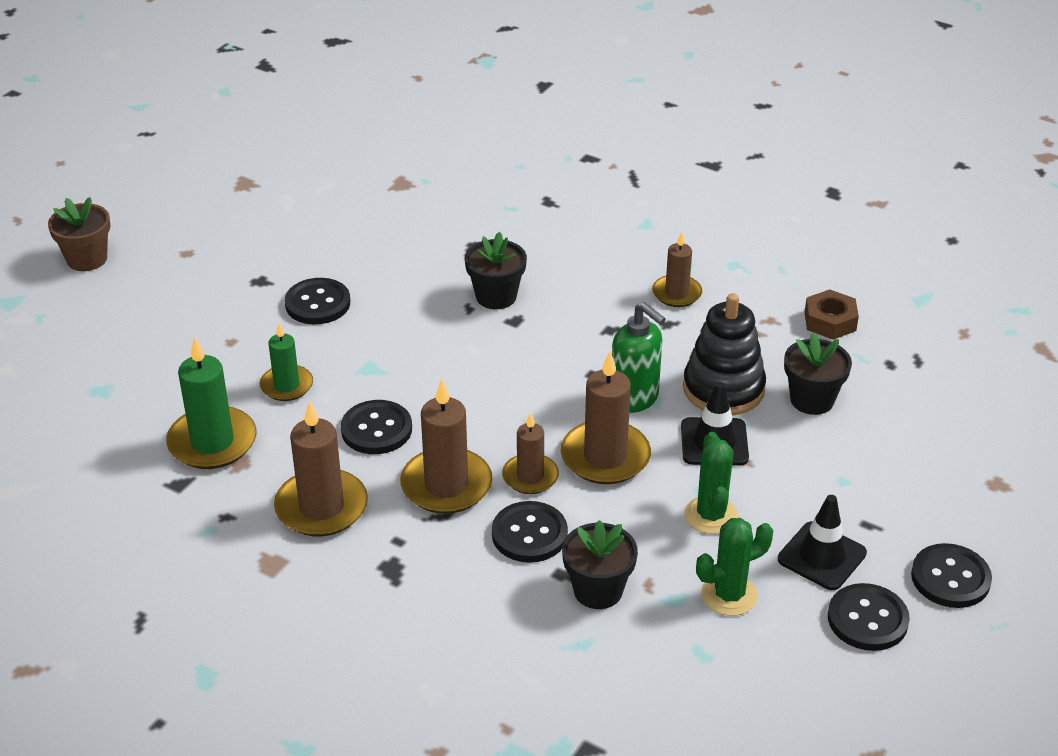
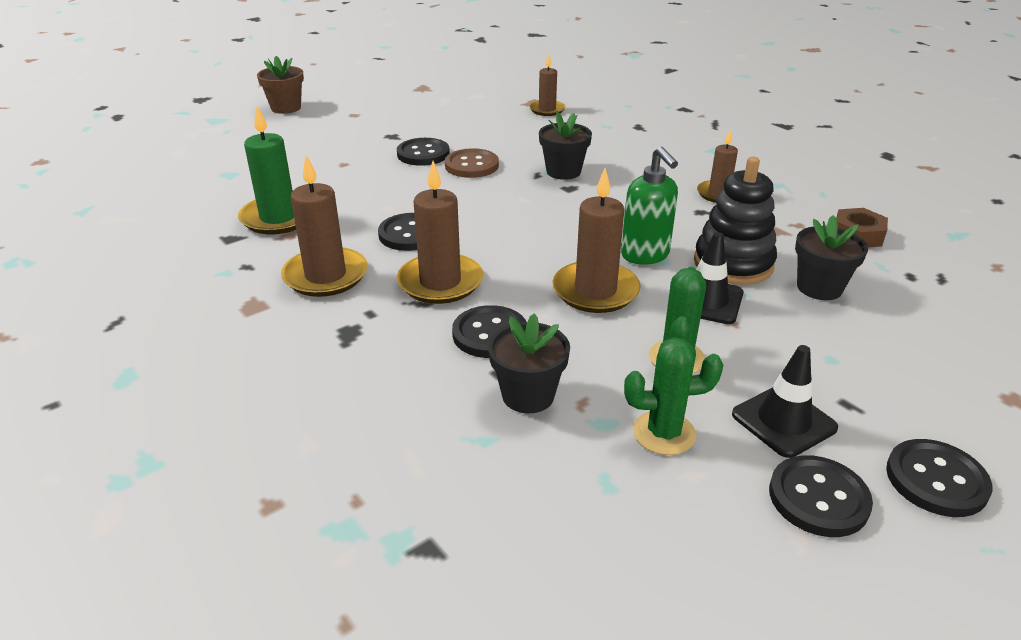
camera: 20 degrees right, 5 degrees down
(286, 385) = (362, 195): green candle -> none
(386, 310) = (471, 165): none -> brown button
(530, 477) = (518, 291): brown candle -> brown candle (547, 110)

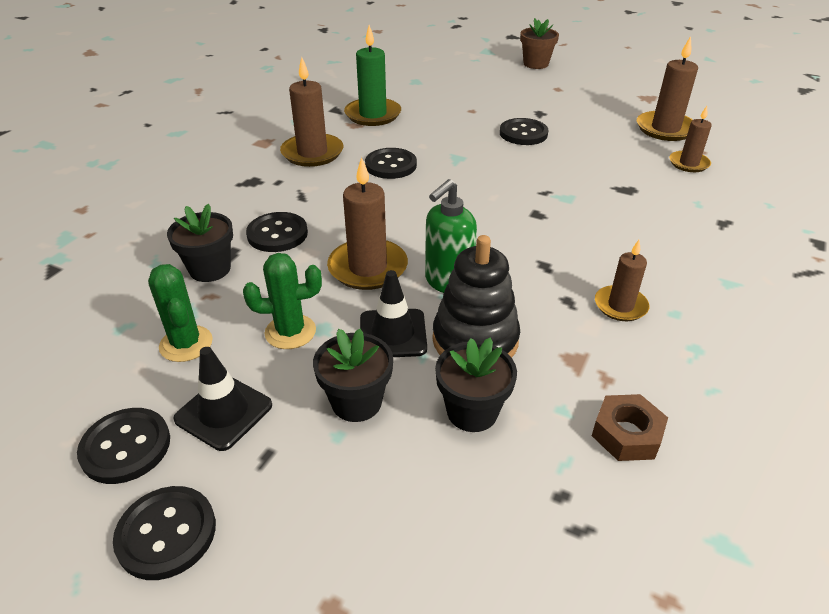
camera: 65 degrees right, 5 degrees up
(440, 282) = (333, 196): brown candle -> brown candle (665, 129)
(471, 165) = (527, 158): brown button -> none
(563, 172) = (565, 203): black flower pot -> black flower pot (356, 402)

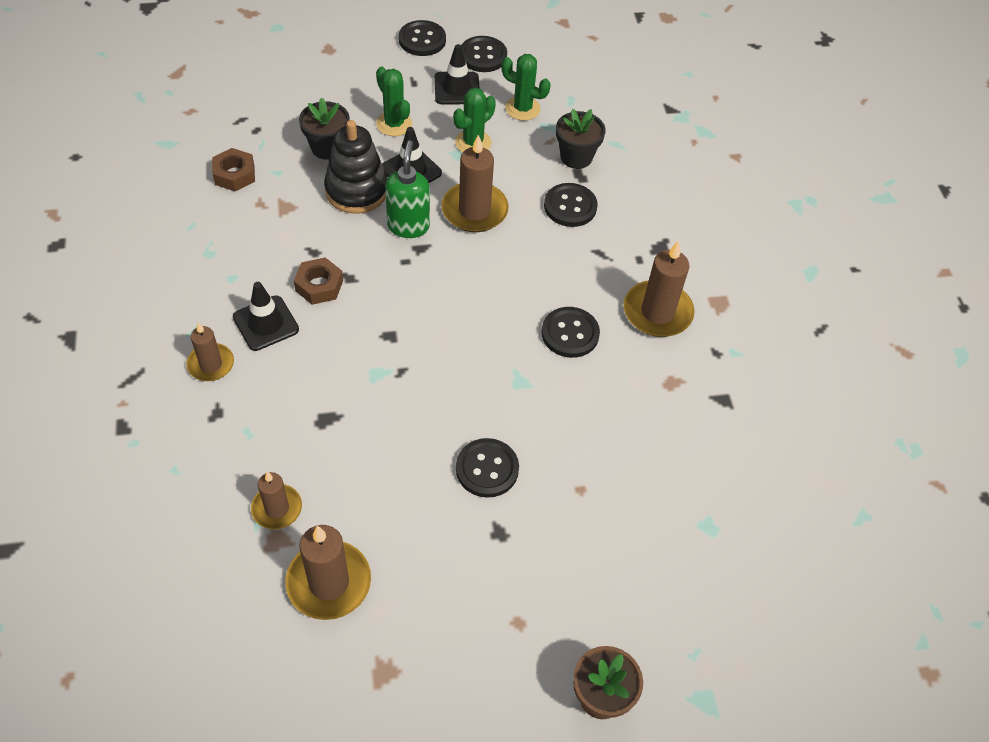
camera: 140 degrees right, 15 degrees up
(356, 402) = (394, 124): black flower pot -> green cactus
(373, 115) = (675, 412): green candle -> none
(580, 270) = (319, 285): none -> brown nut
(620, 306) = (273, 265): brown candle -> brown candle (211, 364)
(652, 262) = (266, 323): none -> black traffic cone

